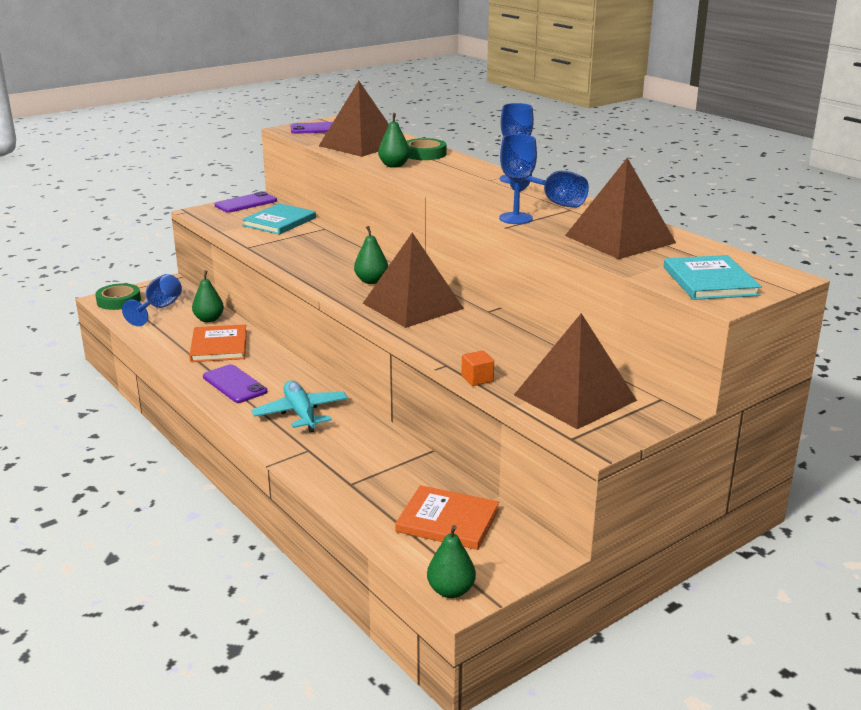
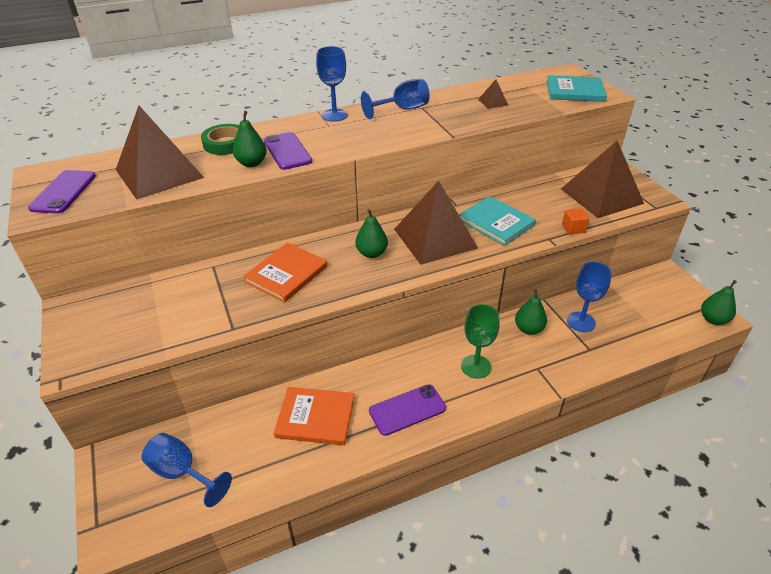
camera: 75 degrees left, 15 degrees up
(119, 301) = (127, 521): green tape -> none
(209, 319) = (241, 423): green pear -> green pear (528, 329)
(246, 203) = (77, 319): purple phone -> purple phone (287, 151)
(279, 222) = (167, 297): turquoise book -> turquoise book (496, 222)
(301, 413) = (475, 366): turquoise plane -> green goblet
(447, 521) = (636, 307): orange book -> orange book (286, 274)
(516, 218) = (435, 130): blue goblet -> blue goblet (581, 322)
(620, 239) = (493, 102): brown pyramid -> brown pyramid, size x0.40

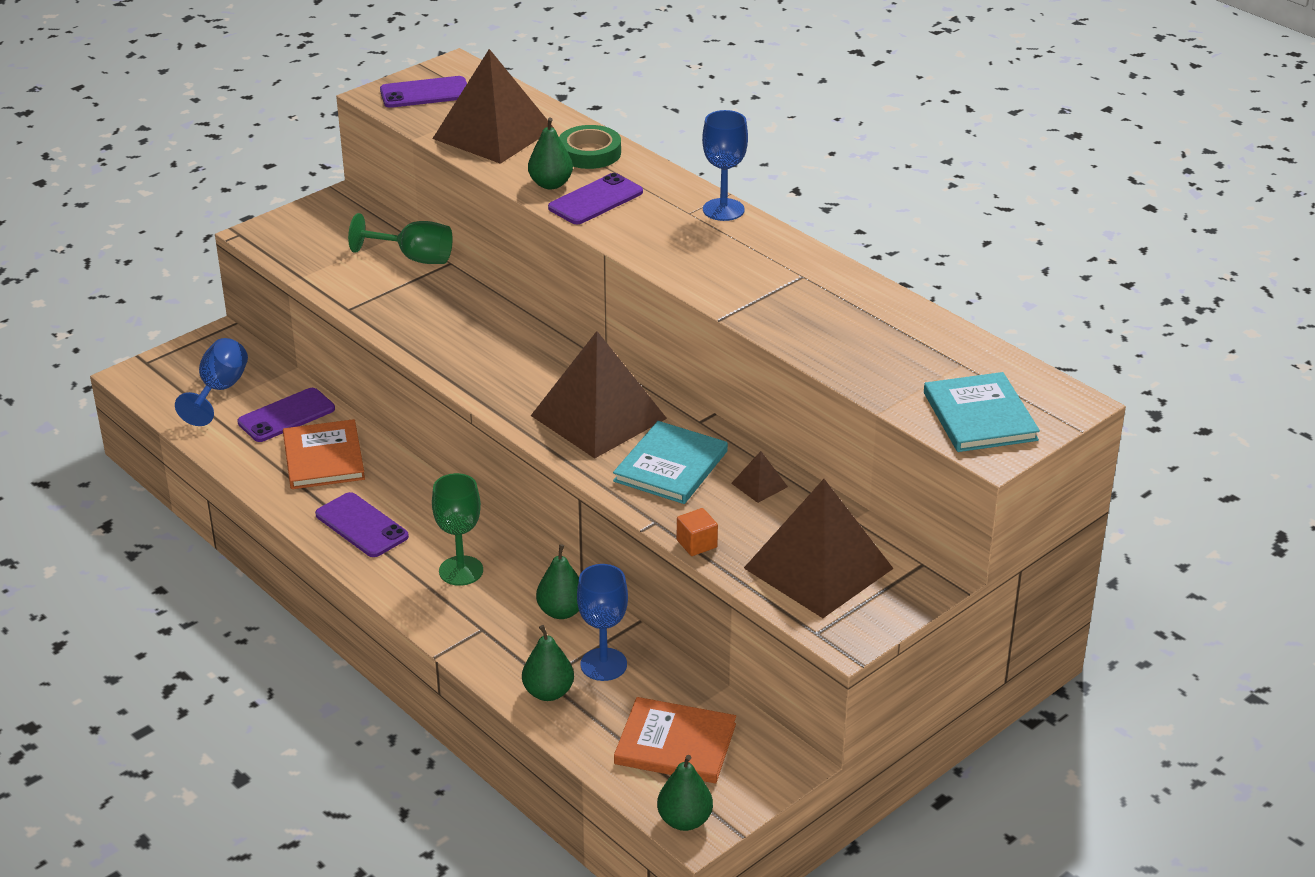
camera: 70 degrees right, 5 degrees down
(191, 282) = (414, 258): none -> green goblet
(247, 431) = (286, 416): none -> purple phone
(286, 274) = (460, 318): orange book -> orange book (675, 744)
(371, 253) = (535, 371): green pear -> green pear (548, 692)
(402, 109) = (782, 261): blue goblet -> none
(493, 102) = (869, 337): brown pyramid -> brown pyramid (759, 485)

